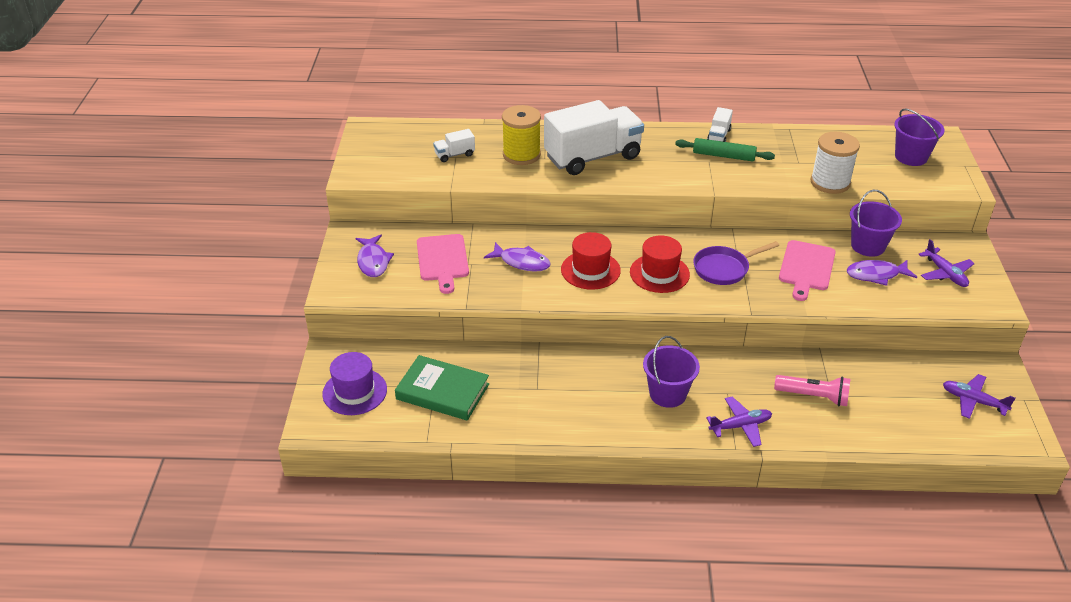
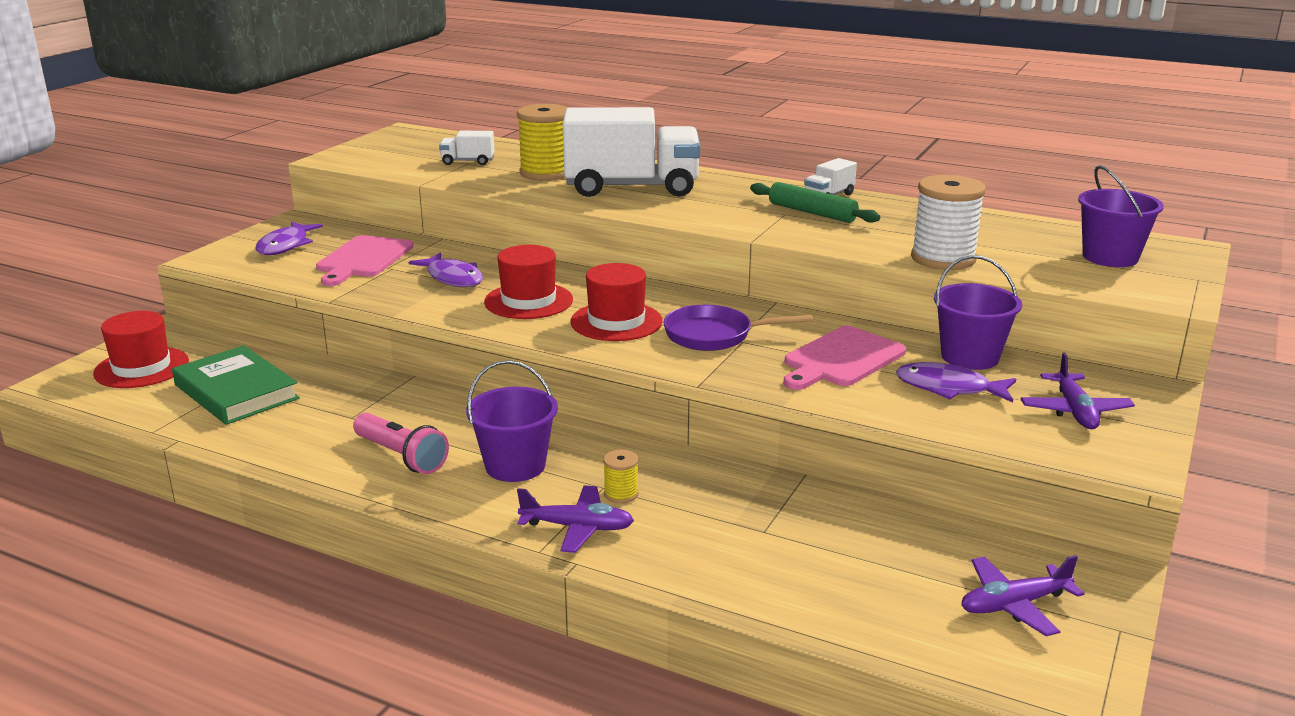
camera: 25 degrees right, 15 degrees down
(355, 392) = (142, 368): purple hat -> red hat
(741, 395) = (621, 494): none -> yellow spool
(813, 396) = (732, 525): pink flashlight -> pink flashlight (401, 456)
(973, 401) = (1014, 605): purple plane -> purple plane turned 75 degrees counterclockwise

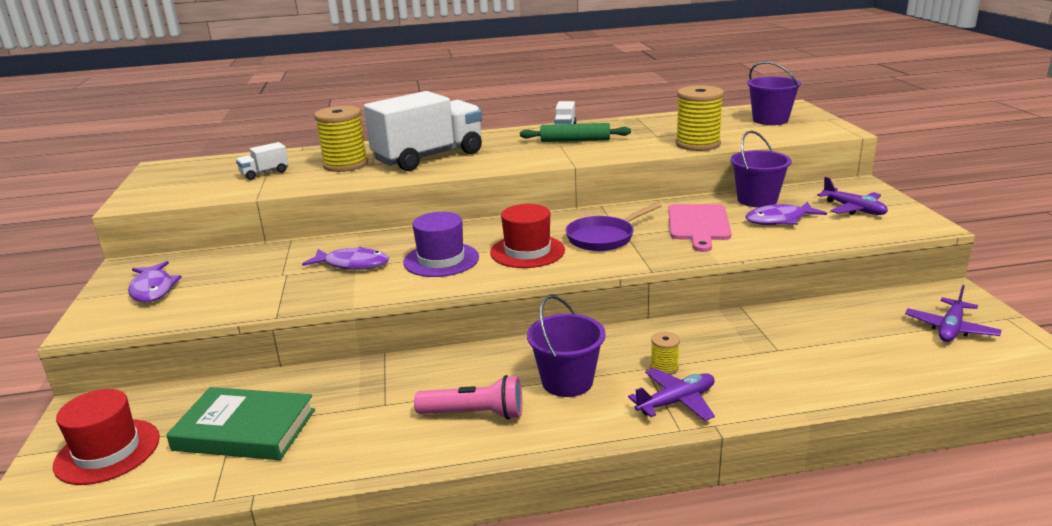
camera: 35 degrees left, 0 degrees up
(363, 259) = (248, 276): pink cutting board -> none
(528, 301) = (441, 260): red hat -> purple hat
(943, 259) = (697, 144): white spool -> yellow spool

